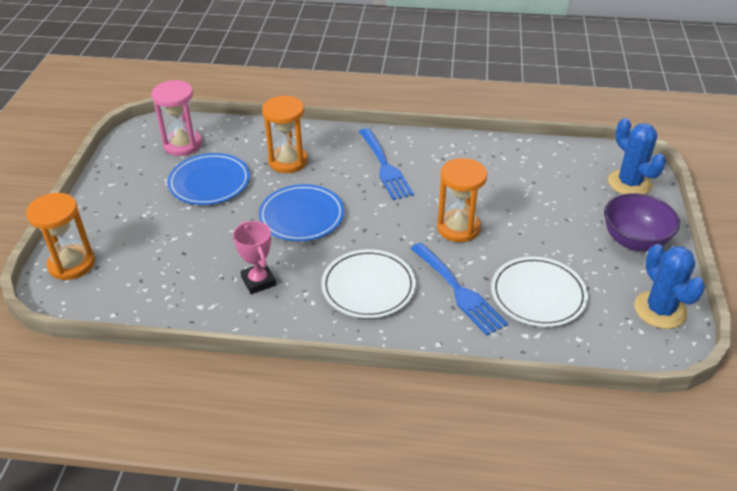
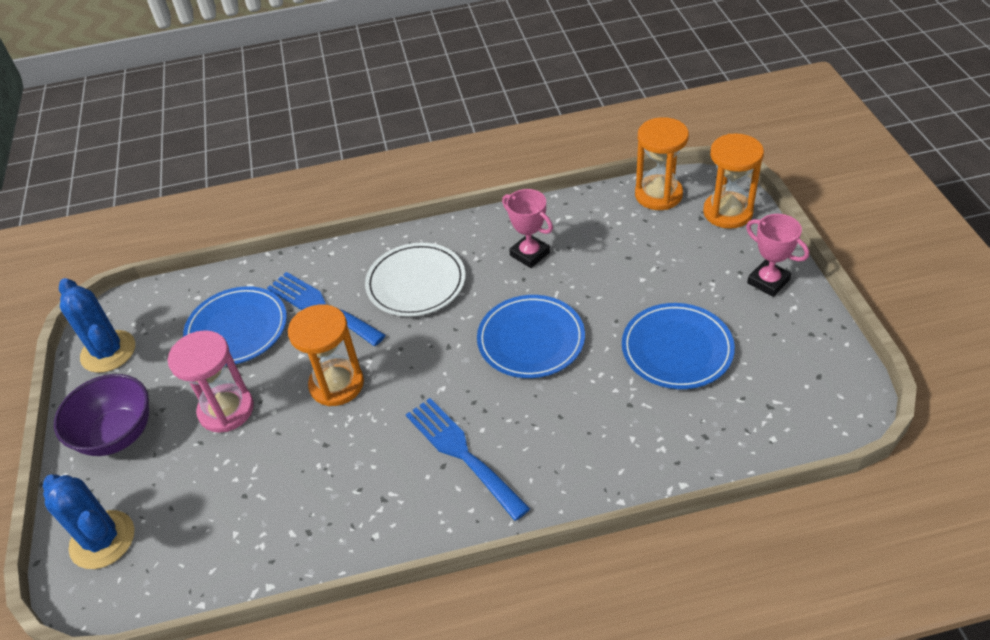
camera: 165 degrees right, 5 degrees up
(106, 204) = (768, 281): none -> pink trophy
(182, 144) = (768, 397): pink hourglass -> pink hourglass (226, 410)
(288, 161) = (601, 417): orange hourglass -> orange hourglass (658, 195)
(538, 294) = (237, 329): white plate -> blue plate

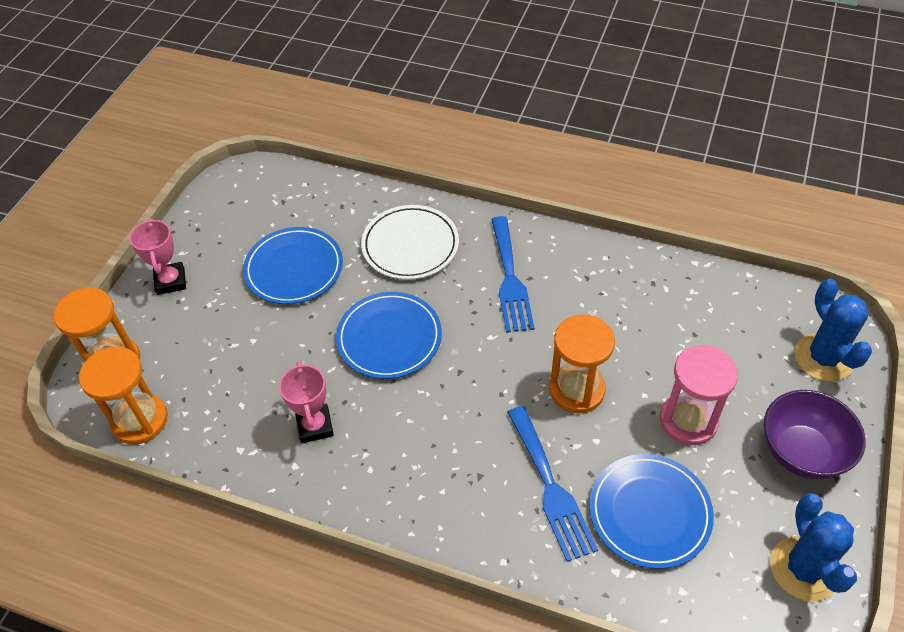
camera: 150 degrees left, 5 degrees up
(416, 283) = (442, 459): white plate -> white plate (410, 245)

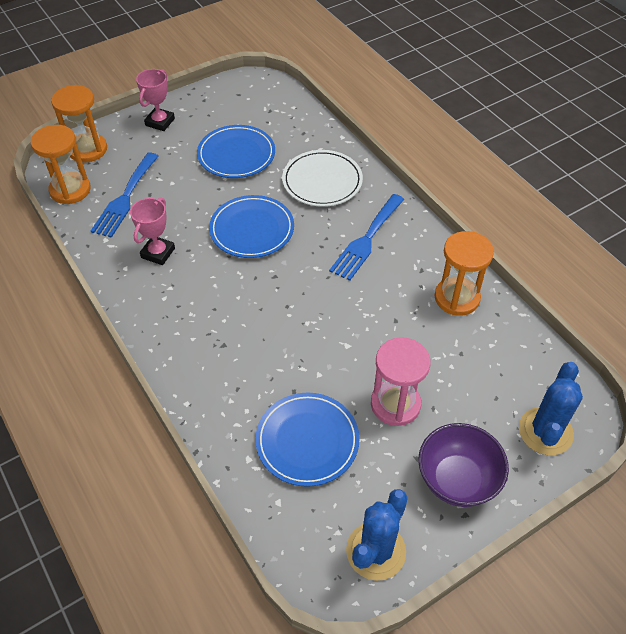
camera: 35 degrees right, 0 degrees up
(551, 488) = (259, 382): blue fork -> blue fork (125, 198)
(576, 390) = (338, 335): orange hourglass -> orange hourglass (457, 298)

